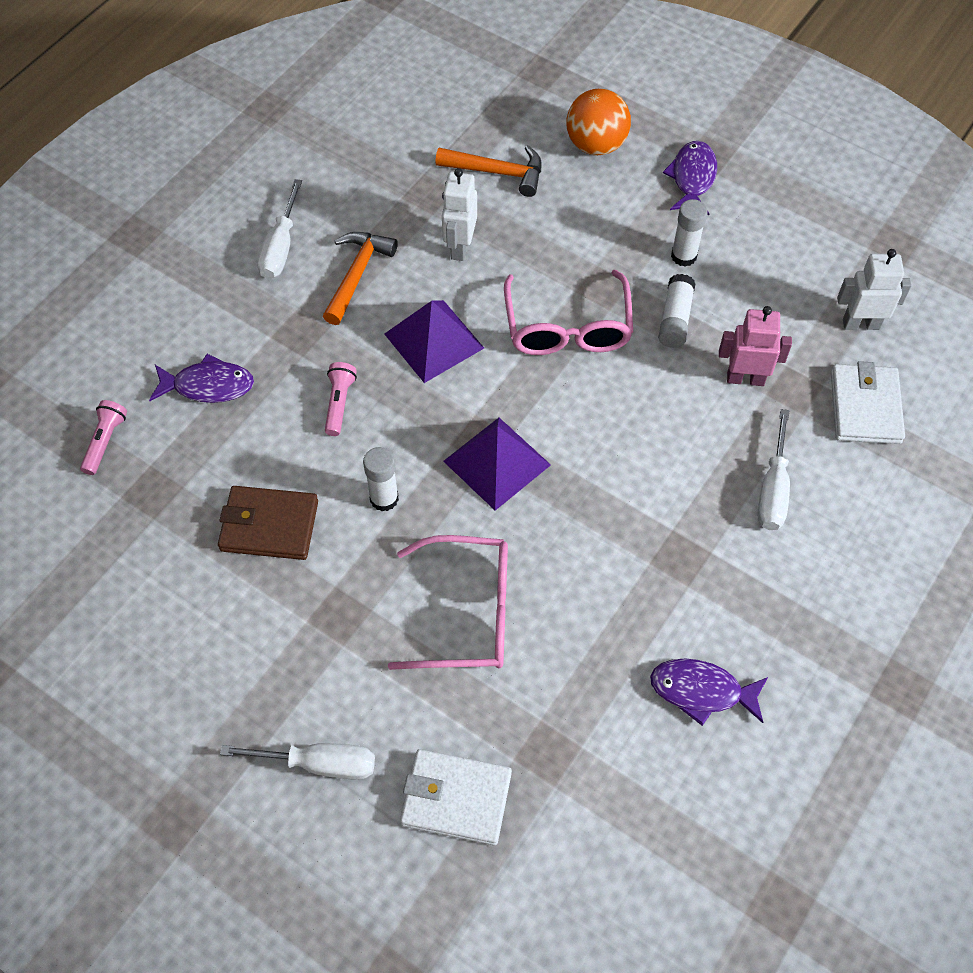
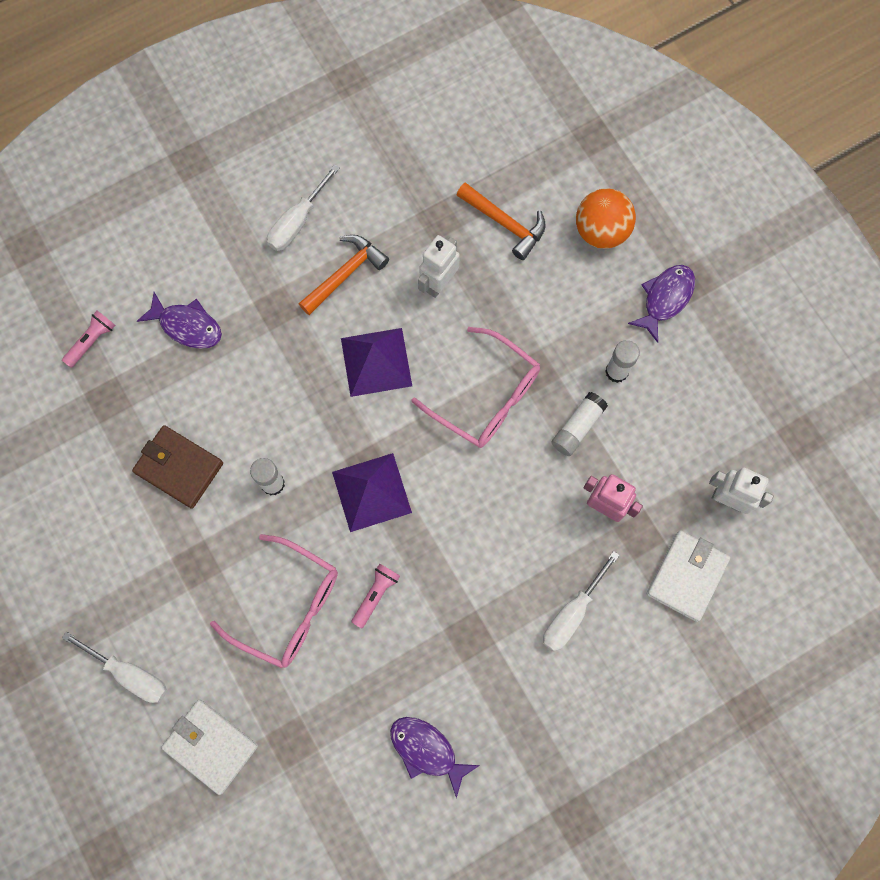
camera: 25 degrees right, 15 degrees up
(339, 403) = (278, 386): pink flashlight -> pink flashlight (376, 595)
(567, 328) = (487, 397): pink glasses -> pink glasses turned 75 degrees counterclockwise

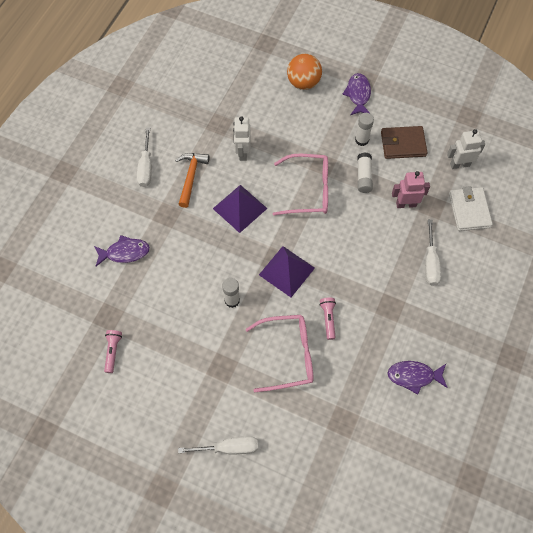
camera: 35 degrees left, 10 degrees down
(92, 341) = (76, 293): pink flashlight -> pink flashlight (113, 351)
(179, 467) = (175, 325): brown wallet -> brown wallet (403, 144)
(211, 746) = (302, 453): white wallet -> none
(505, 223) = (254, 106): orange hammer -> none

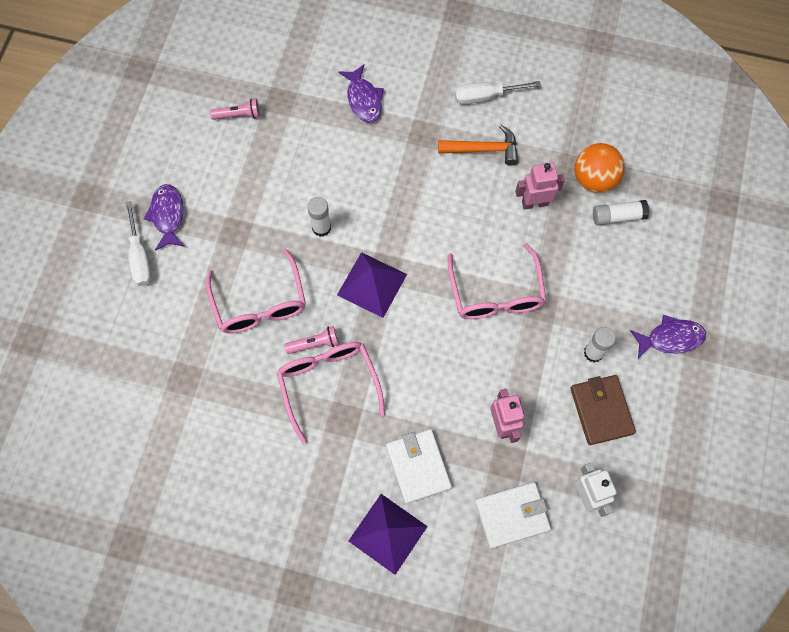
camera: 80 degrees right, 5 degrees up
(240, 208) = (450, 214): purple pyramid -> purple pyramid (388, 533)
(242, 152) = (534, 203): white robot -> pink robot
(303, 82) = (670, 262): orange ball -> orange ball (594, 179)
(361, 313) = (328, 384): none -> pink glasses
(364, 176) = (534, 362): white glue stick -> white glue stick (618, 216)
(414, 376) = (252, 459): purple fish -> purple fish (168, 216)
(430, 262) = (418, 466): white screwdriver -> white wallet

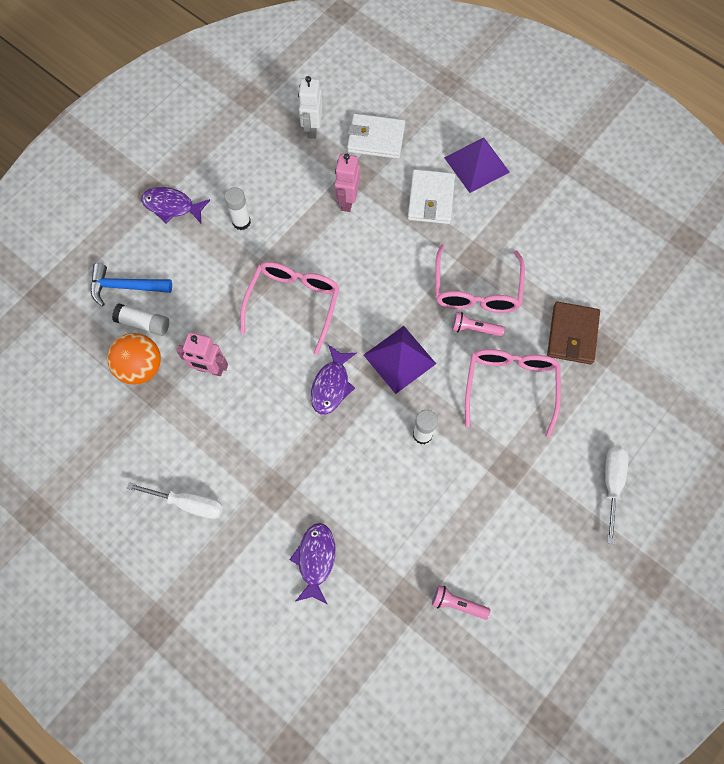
camera: 155 degrees left, 0 degrees up
(168, 216) = (571, 516): purple fish -> purple fish (331, 385)
(483, 149) = (225, 445): orange hammer -> none
(601, 410) = (263, 178): brown wallet -> brown wallet (572, 334)
(657, 241) = (125, 287): none -> blue hammer

